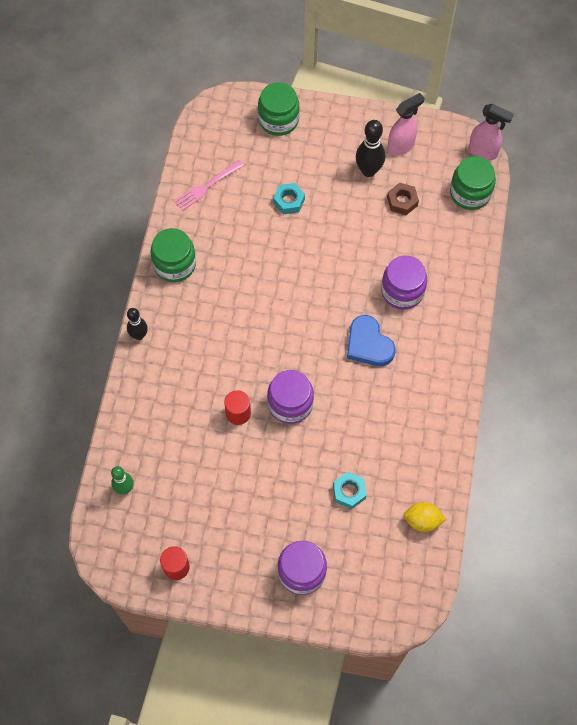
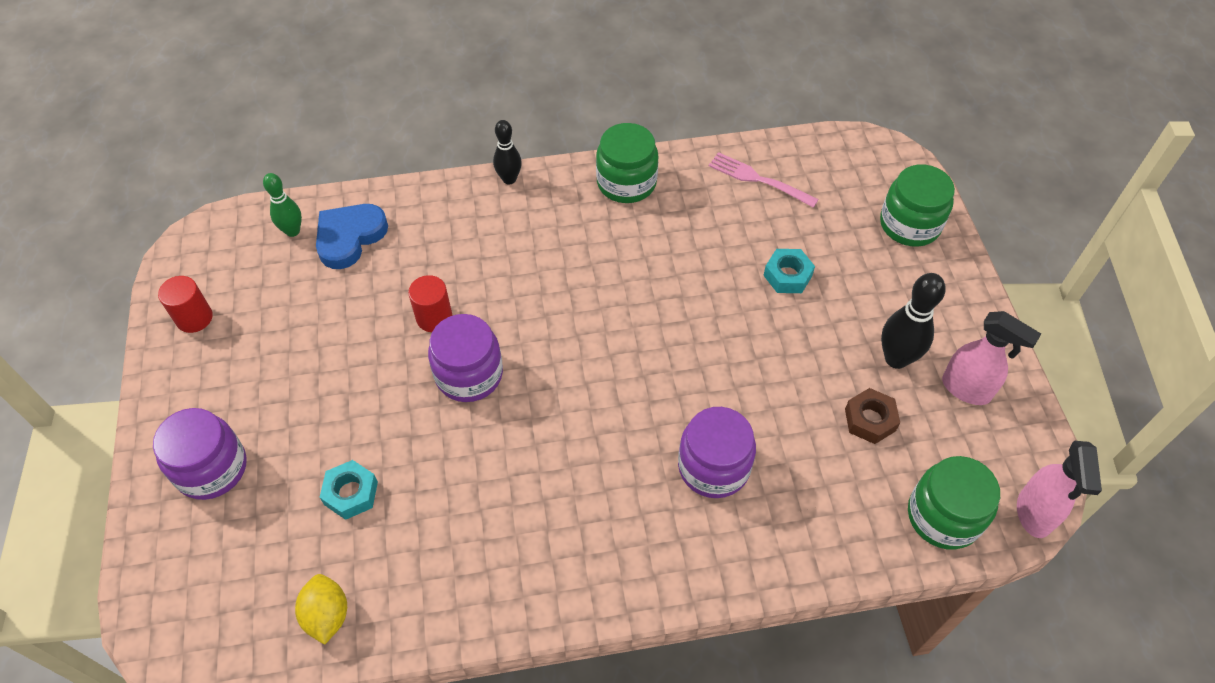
camera: 70 degrees right, 10 degrees down
(368, 344) = (602, 447): blue heart -> blue heart (349, 237)

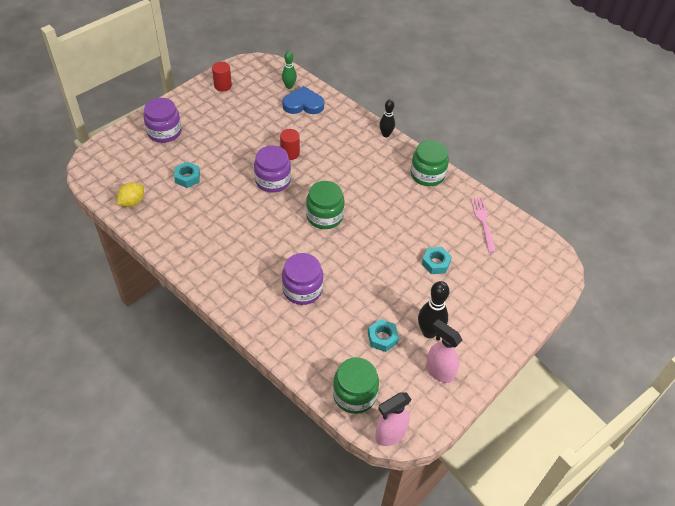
camera: 50 degrees right, 5 degrees down
(870, 420) = (382, 338): brown nut -> turquoise nut
(909, 224) = (521, 298): green jar -> green jar (324, 216)
(966, 389) = (439, 371): pink spray bottle -> pink spray bottle turned 135 degrees clockwise

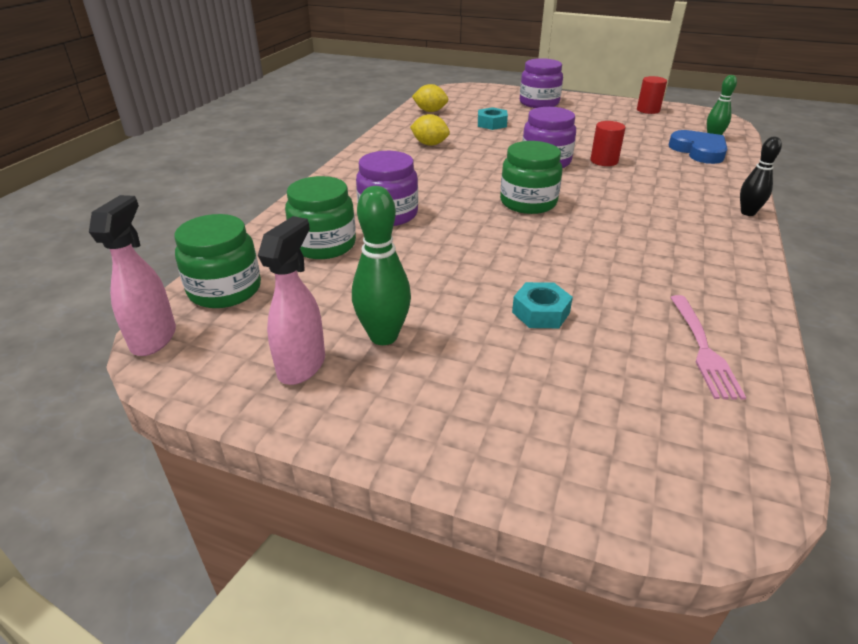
camera: 70 degrees right, 15 degrees down
(203, 228) = (430, 144): none -> yellow lemon
(382, 338) = (343, 292): turquoise nut -> none
(390, 435) = (154, 338): pink spray bottle -> pink spray bottle turned 60 degrees clockwise
(427, 175) = (725, 264): green jar -> green jar (324, 245)
(429, 332) = (383, 336): black bowling pin -> green bowling pin
(483, 222) = (703, 349): pink fork -> pink fork turned 120 degrees clockwise

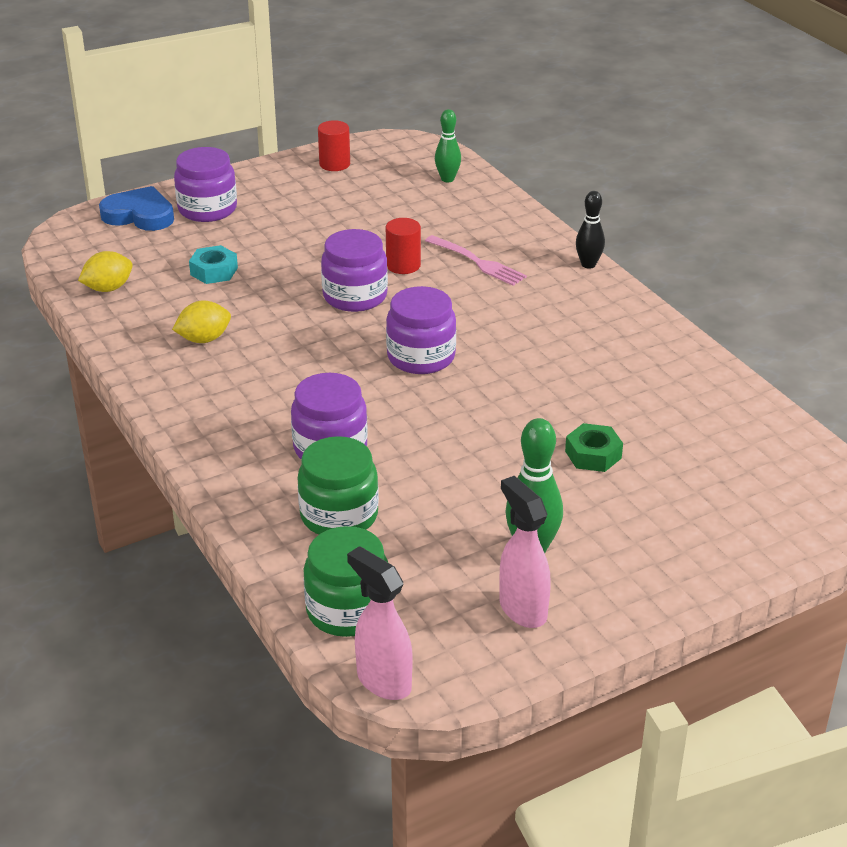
camera: 50 degrees left, 0 degrees up
(528, 202) = (421, 357): green jar -> purple jar
(541, 312) = (593, 454): turquoise nut -> green nut
(699, 151) = (460, 205): blue heart -> blue heart (139, 215)
(703, 349) = (714, 412): pink fork -> pink fork (478, 262)

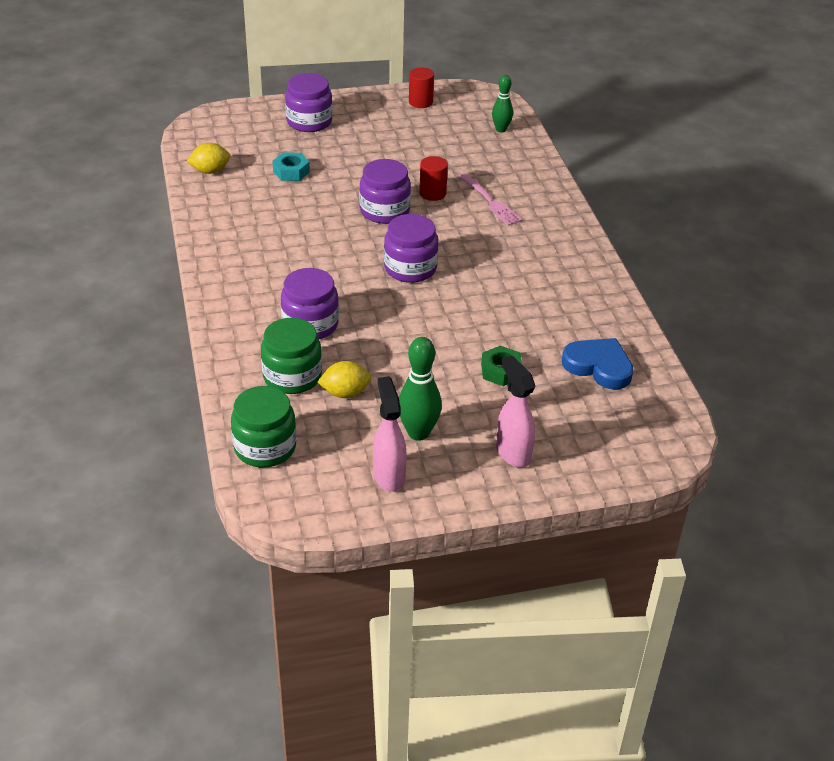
camera: 15 degrees right, 5 degrees up
(139, 215) = (258, 117): blue heart -> blue heart (598, 366)
(204, 339) = (259, 223): yellow lemon -> yellow lemon (345, 393)
(383, 681) = (264, 504): pink spray bottle -> pink spray bottle (513, 453)
(588, 264) = (575, 219): black bowling pin -> none

